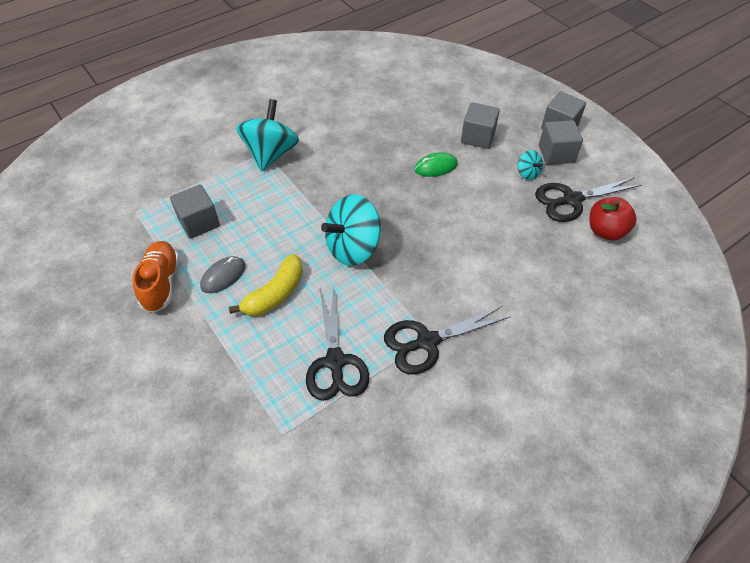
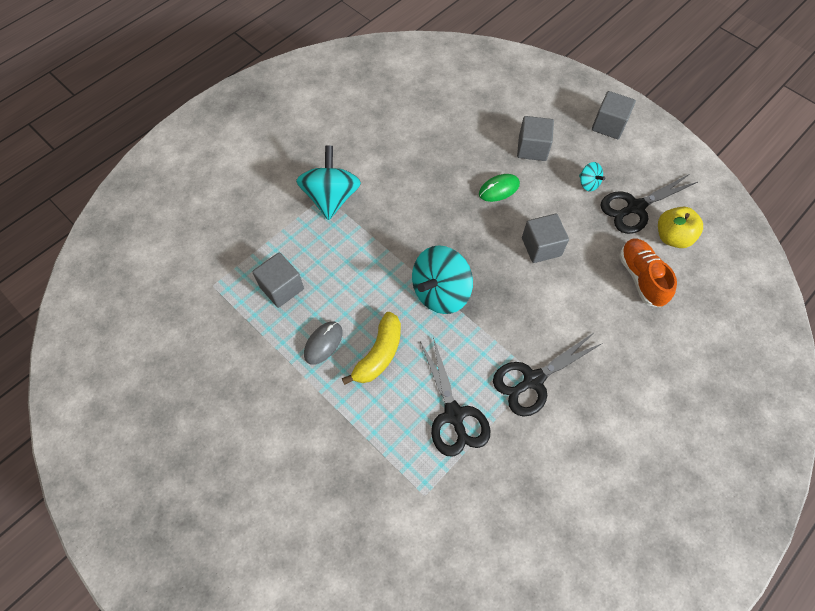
camera: 10 degrees left, 10 degrees up
(161, 283) = (264, 360): orange shoe -> orange shoe (641, 277)
(556, 154) = (611, 157): grey cube -> grey cube (541, 247)
(605, 231) = (672, 237): red apple -> yellow apple

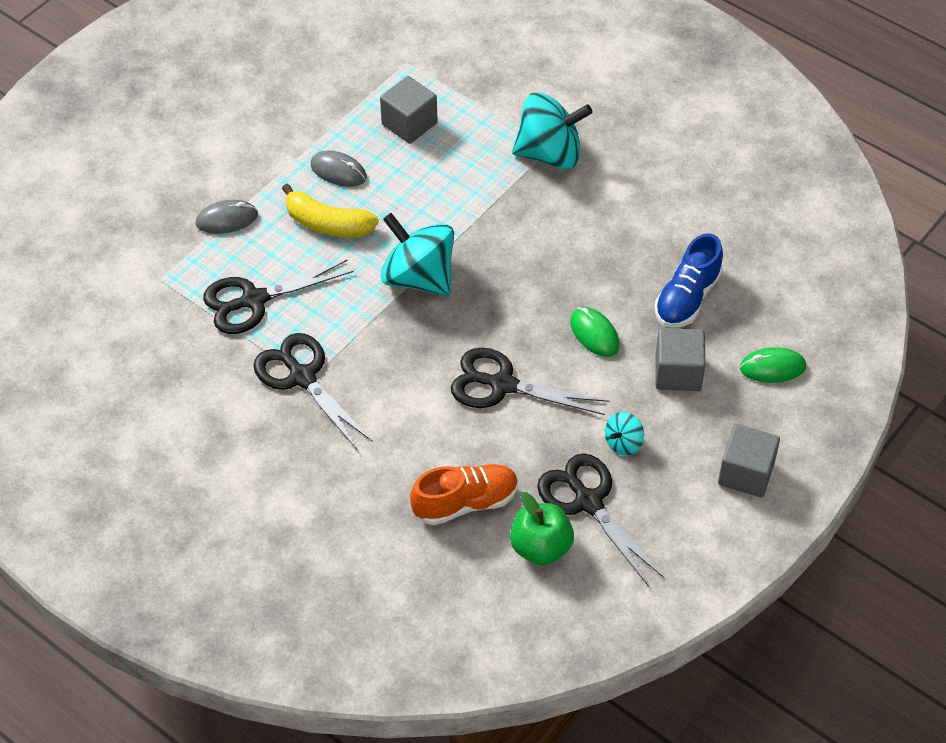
camera: 85 degrees right, 10 degrees down
(363, 435) = (227, 219): none -> grey mouse
(471, 136) = (687, 298): none -> blue shoe
(529, 101) = (772, 367): none -> green mouse
(541, 247) = (502, 385): grey cube -> black scissors
(672, 237) = (541, 547): yellow apple -> green apple

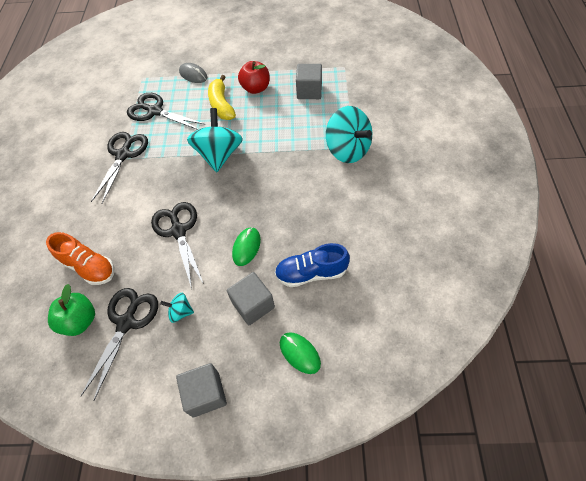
camera: 55 degrees right, 5 degrees up
(338, 171) = (255, 88): grey mouse -> red apple

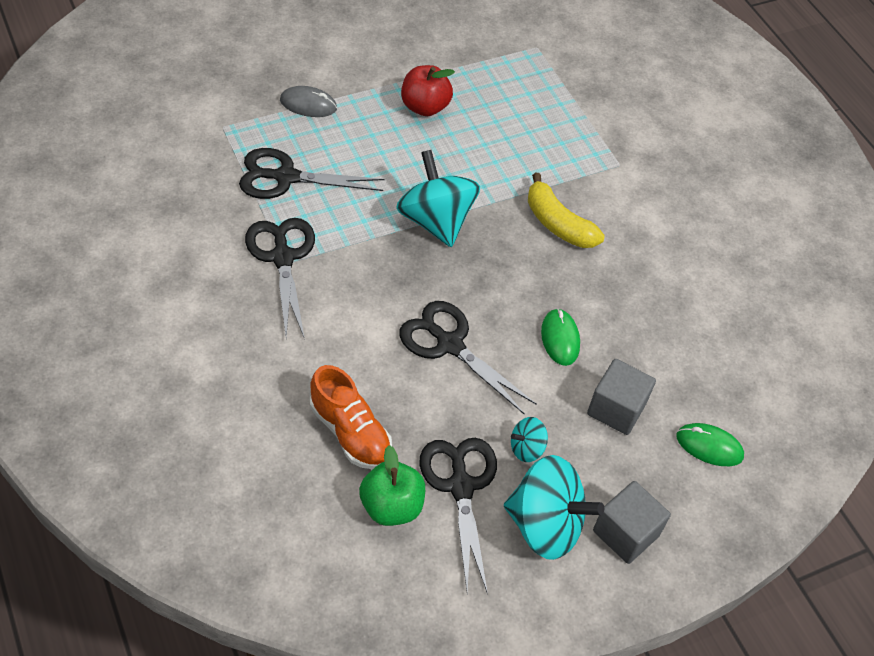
camera: 35 degrees left, 5 degrees down
(89, 267) = (350, 432): orange shoe -> orange shoe turned 45 degrees clockwise
(221, 105) = (388, 144): yellow banana -> yellow banana (558, 224)
(309, 91) = (508, 95): grey cube -> none
(311, 273) = (665, 346): blue shoe -> none
(348, 150) = (614, 170): turquoise spinning top -> turquoise spinning top (545, 525)

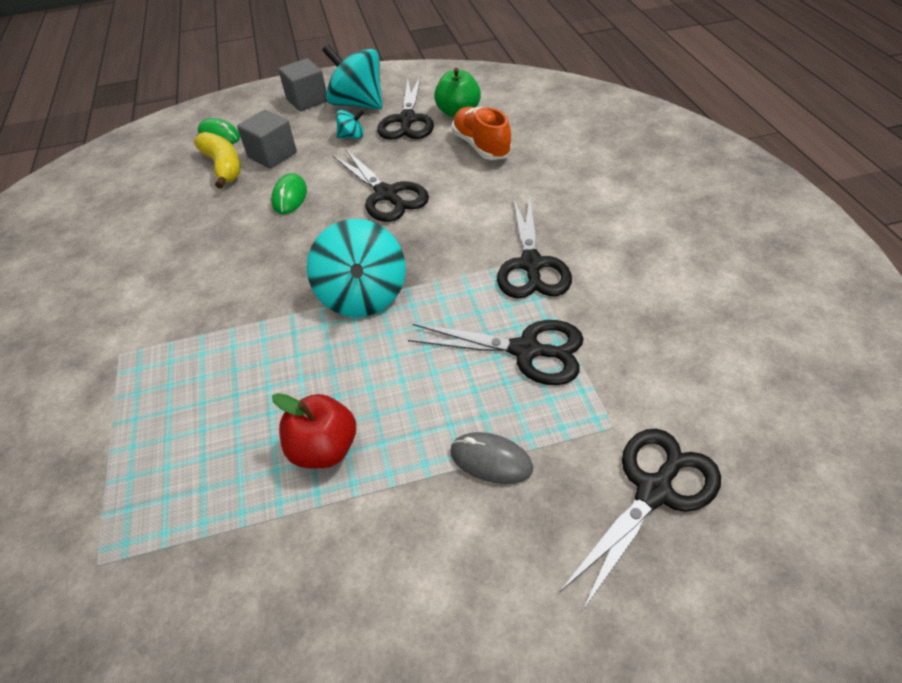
camera: 160 degrees left, 5 degrees down
(201, 92) = (654, 491): none -> black scissors
(558, 224) = (234, 289): yellow banana -> yellow banana (223, 167)

